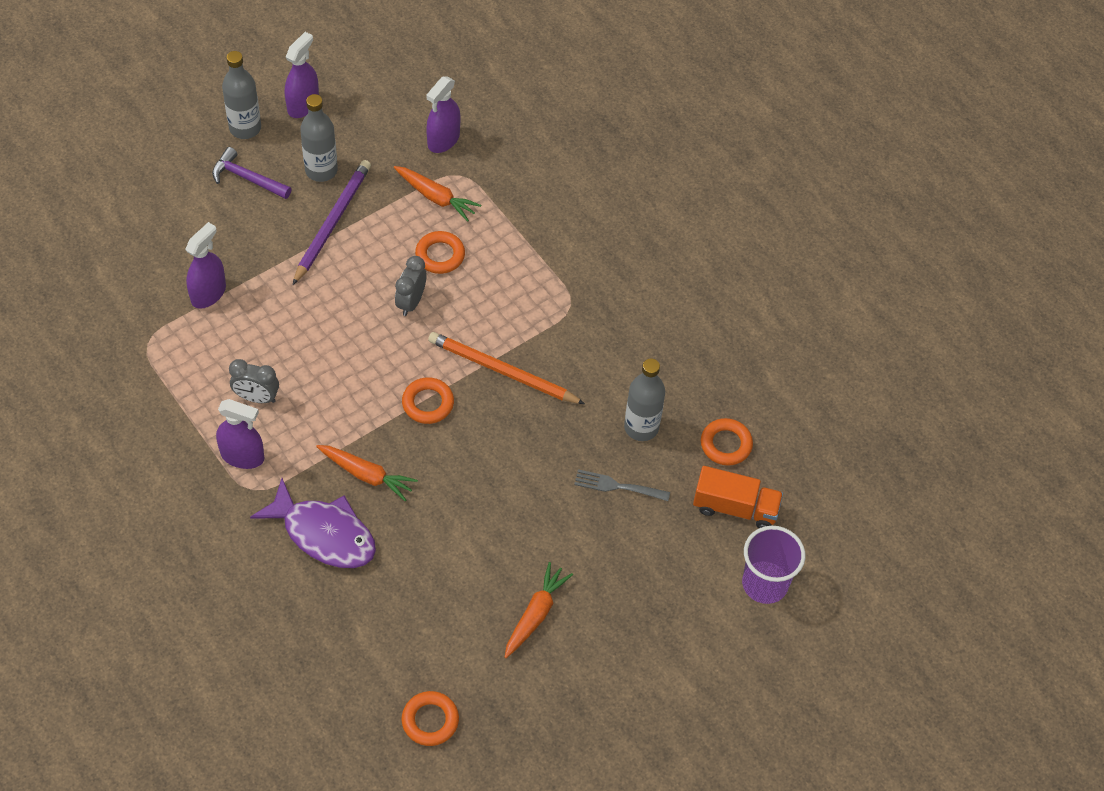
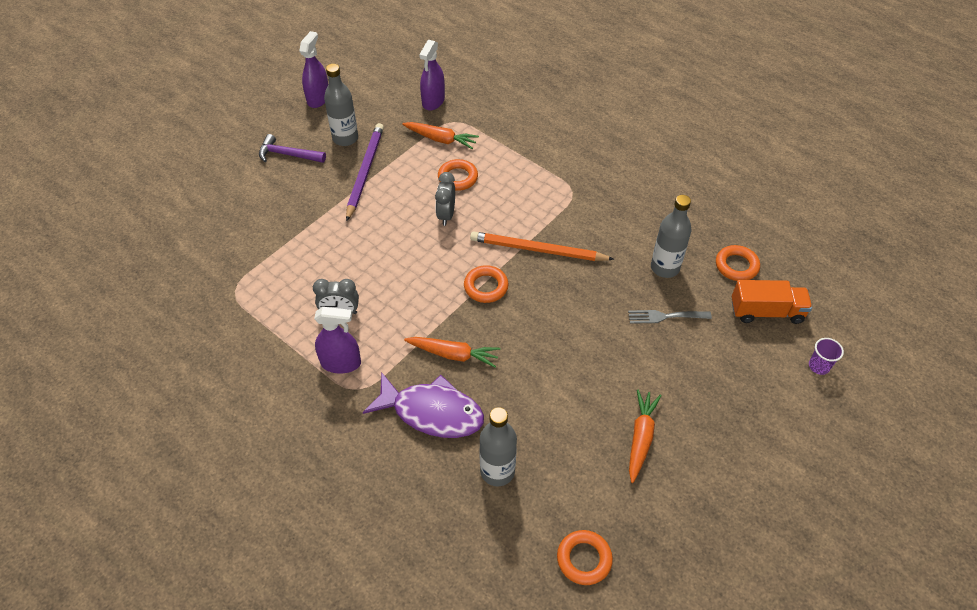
camera: 10 degrees left, 5 degrees down
(208, 293) = (278, 242): purple spray bottle -> none
(245, 128) = (277, 121): grey bottle -> grey bottle (497, 471)
(765, 584) = (819, 366): purple cup -> purple cup, size x0.52

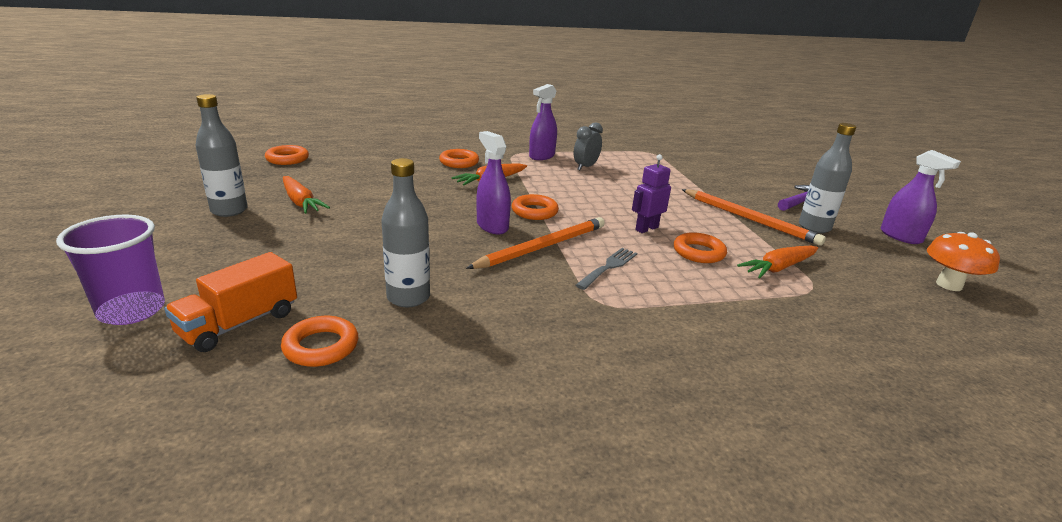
camera: 125 degrees right, 25 degrees down
(365, 172) = (749, 219): purple pencil -> orange pencil
(386, 74) = (949, 285): none -> orange mushroom
(432, 412) = (459, 162): purple fish -> orange ring
(433, 101) = (868, 291): purple spray bottle -> purple spray bottle (492, 226)
(446, 215) = (646, 228): grey clock -> purple robot
(497, 471) = (384, 162): grey bottle -> grey bottle (229, 210)
(665, 316) = (360, 265): grey fork -> grey fork (608, 267)
(819, 366) = (132, 310): purple cup -> purple cup, size x1.92

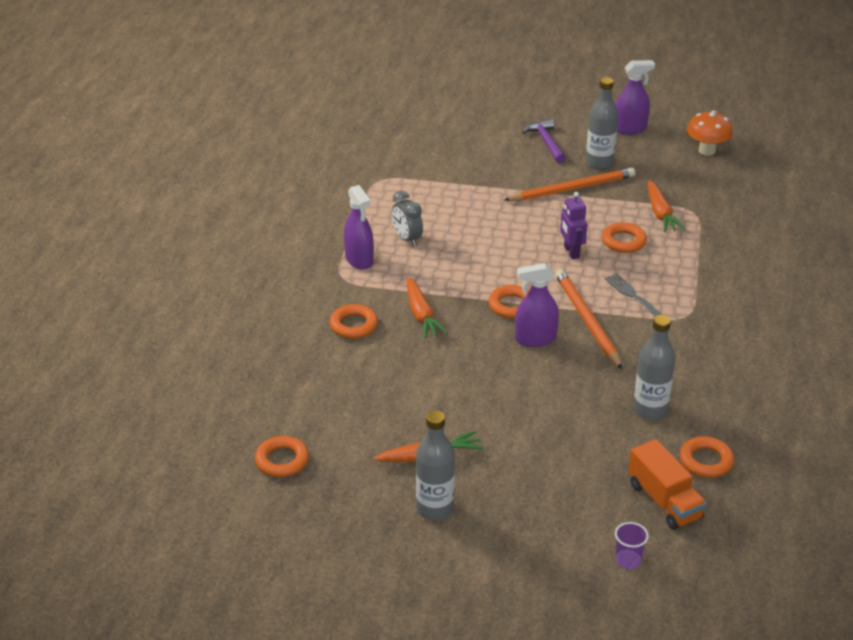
camera: 65 degrees left, 10 degrees up
(132, 310) = (628, 560): purple cup -> purple cup, size x0.52

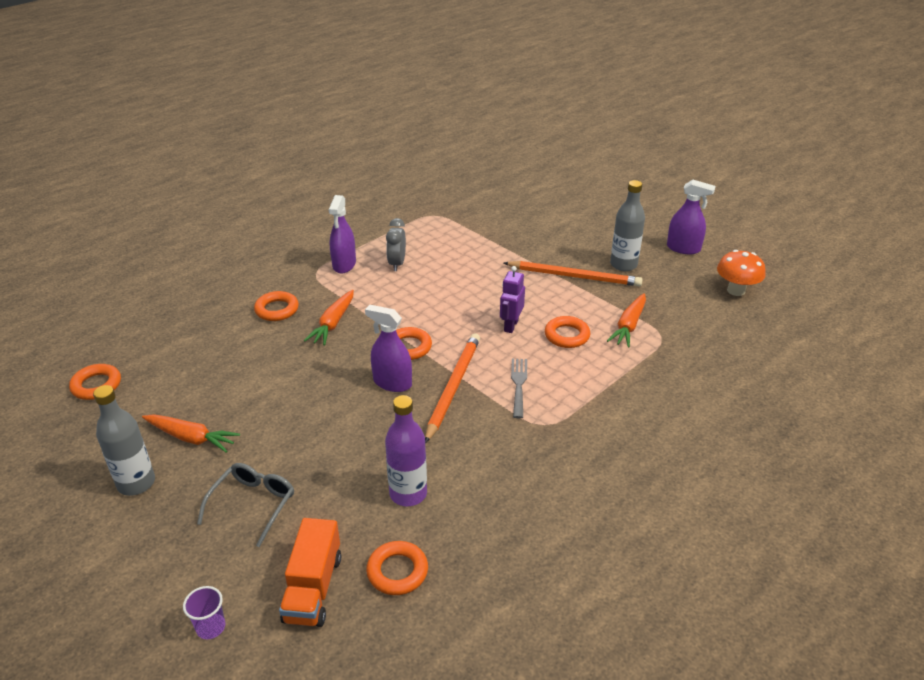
camera: 35 degrees right, 0 degrees up
(546, 142) = (597, 234): purple hammer -> none
(548, 475) = (253, 504): none -> grey glasses
(650, 410) = (408, 493): grey bottle -> purple bottle

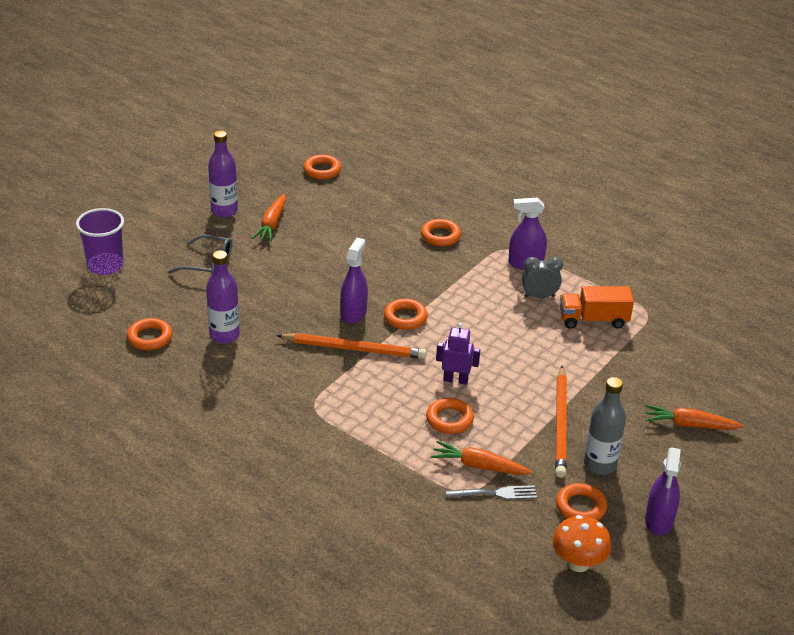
camera: 80 degrees right, 0 degrees up
(136, 483) = (224, 210): grey bottle -> purple bottle
(211, 627) = (105, 266): purple cup -> purple cup, size x1.92
(313, 588) = (135, 302): orange truck -> orange truck (593, 320)
(333, 324) = (428, 270): orange carrot -> orange carrot (689, 425)
(519, 385) = (365, 389): grey fork -> grey fork (495, 493)
(673, 280) = (580, 507): none -> orange ring

